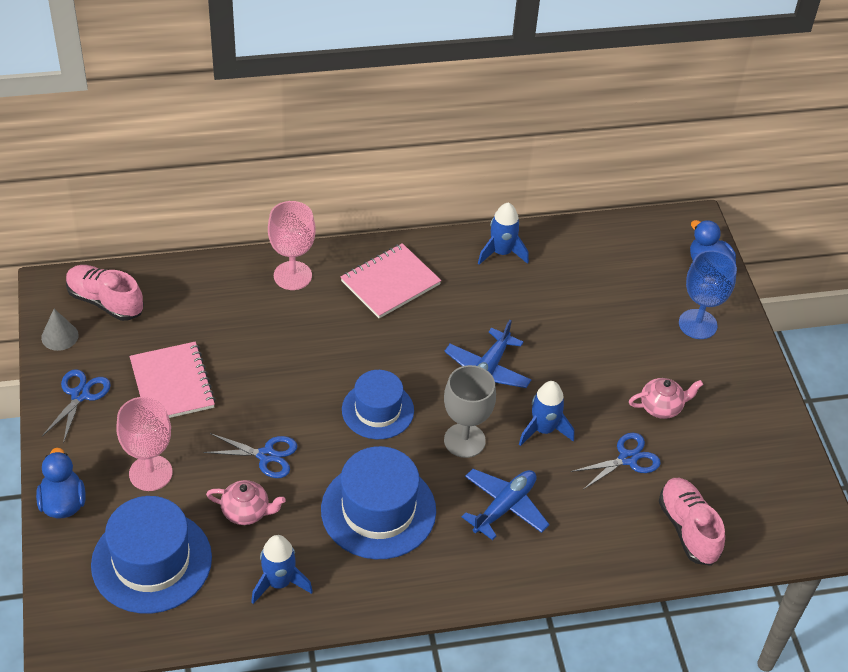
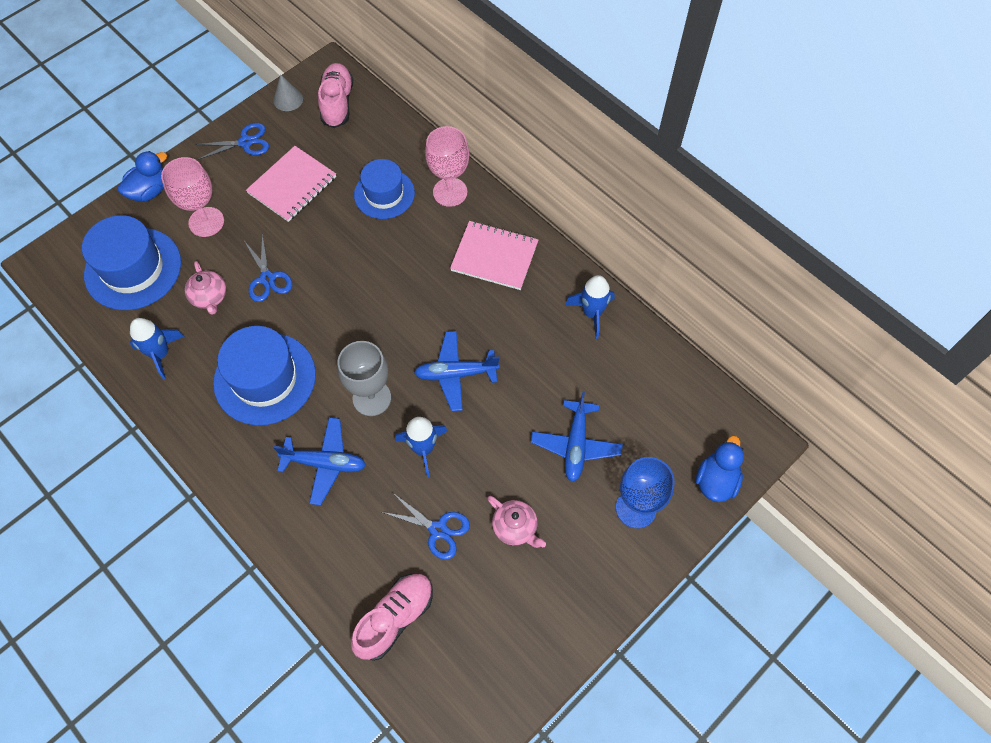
camera: 60 degrees right, 15 degrees up
(378, 410) = (359, 323): blue hat -> blue hat (384, 194)
(615, 329) = (576, 445): none -> blue plane

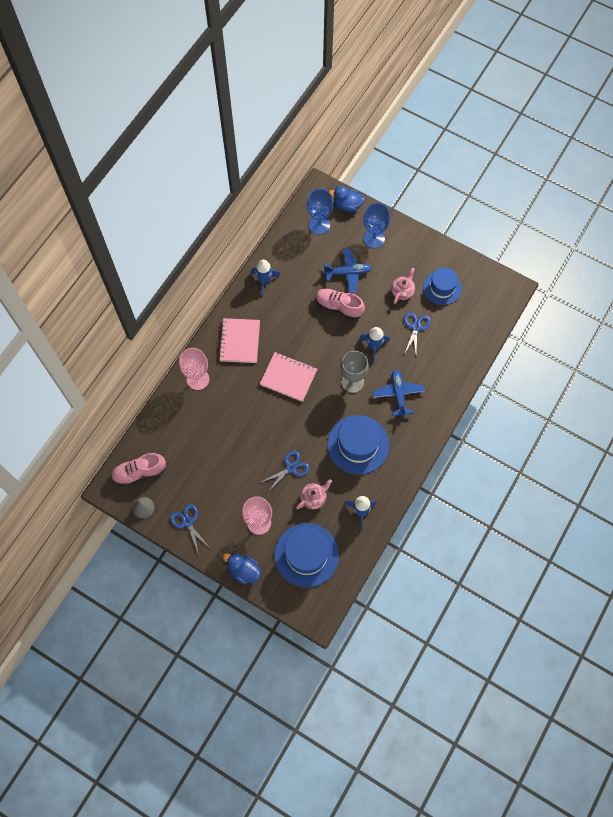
camera: 105 degrees left, 5 degrees up
(292, 185) = (216, 478): pink notebook -> pink notebook (288, 377)
(384, 194) = (209, 418): blue hat -> blue hat (442, 287)
(395, 618) = (467, 334): pink shoe -> pink shoe (339, 307)
(456, 374) = (324, 342): blue plane -> none
(683, 422) = (319, 225): none -> blue goblet

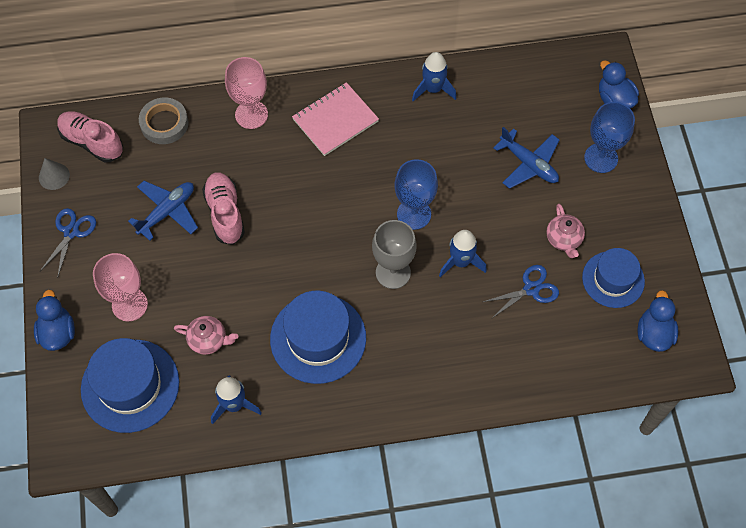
camera: 50 degrees right, 5 degrees down
(162, 427) = (164, 123): none -> grey tape
(288, 377) = (336, 201): pink notebook -> none
(291, 468) = (225, 288): blue scissors -> none
(319, 225) = (559, 90): blue goblet -> blue goblet (414, 214)
(339, 307) = (475, 187): pink shoe -> pink shoe (225, 213)
(398, 394) = (424, 335): blue plane -> blue plane (167, 212)
(402, 291) = (563, 239): pink teapot -> pink teapot turned 90 degrees clockwise
(484, 293) = (654, 333): none -> blue duck

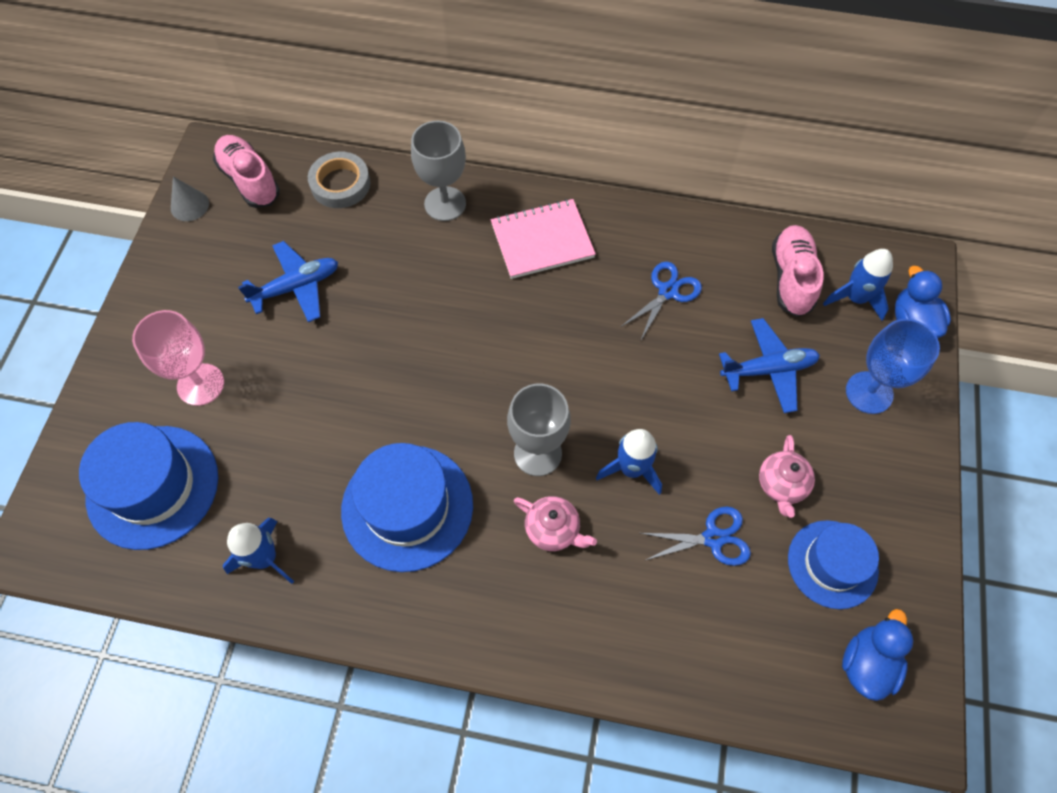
camera: 20 degrees right, 0 degrees up
(58, 333) = (103, 390): blue duck -> none
(71, 232) = (177, 275): blue scissors -> blue scissors (667, 291)
(208, 340) = (272, 461): pink teapot -> pink teapot (553, 529)
(225, 213) = (362, 311): pink shoe -> pink shoe (791, 278)
(251, 114) = (445, 204): pink goblet -> grey goblet
(414, 214) = (594, 386): blue goblet -> none
(433, 89) = (678, 239): blue rocket -> blue rocket (855, 298)
(528, 164) = (768, 370): blue plane -> blue plane turned 75 degrees counterclockwise

